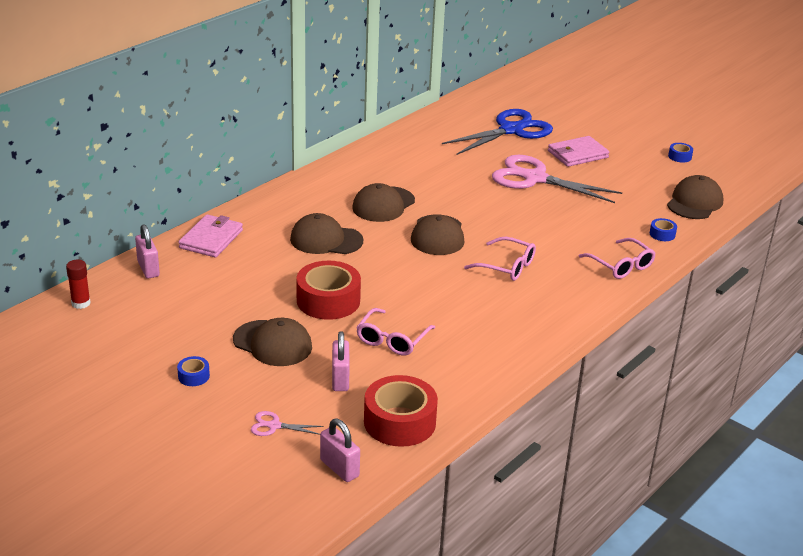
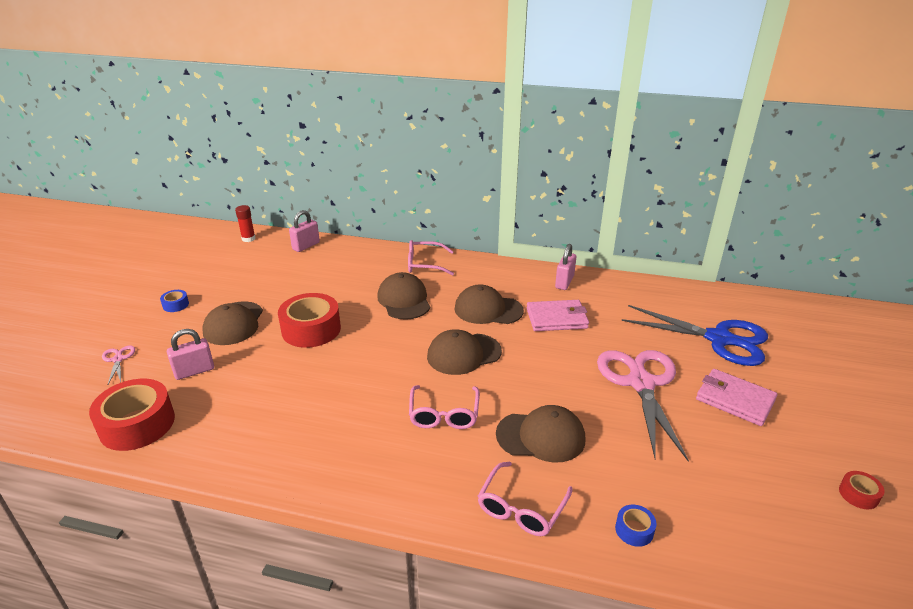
camera: 65 degrees right, 0 degrees up
(211, 239) = (363, 255): pink wallet -> pink wallet (557, 318)
(339, 468) = (61, 411): pink padlock -> pink padlock (564, 282)
(392, 339) = (268, 381): pink glasses -> pink glasses (425, 264)
(679, 156) = (858, 494): blue tape -> red tape
(694, 202) = (755, 544): brown cap -> brown cap (541, 436)

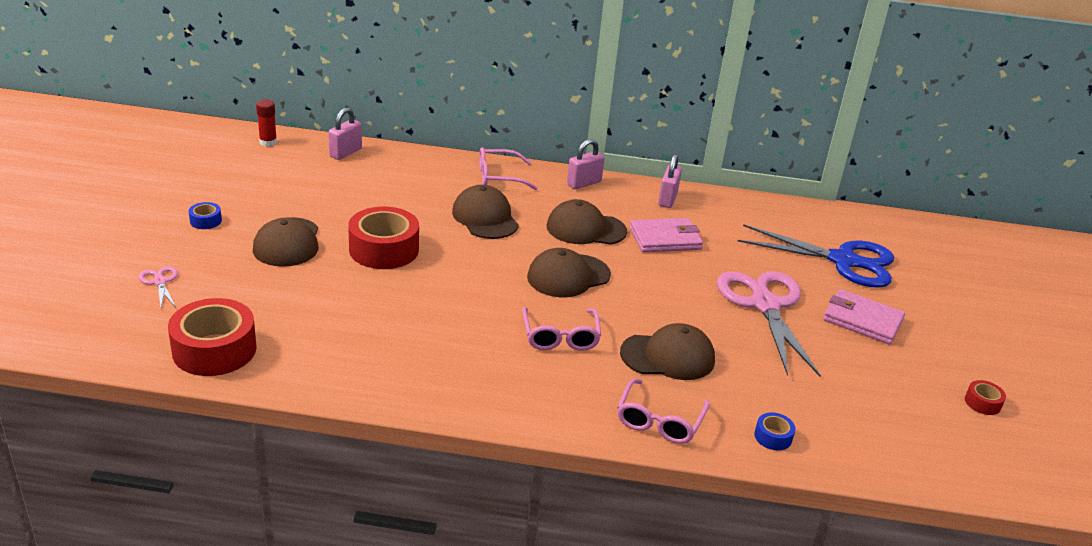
camera: 10 degrees left, 0 degrees up
(194, 371) = (259, 294): pink padlock -> pink padlock (584, 183)

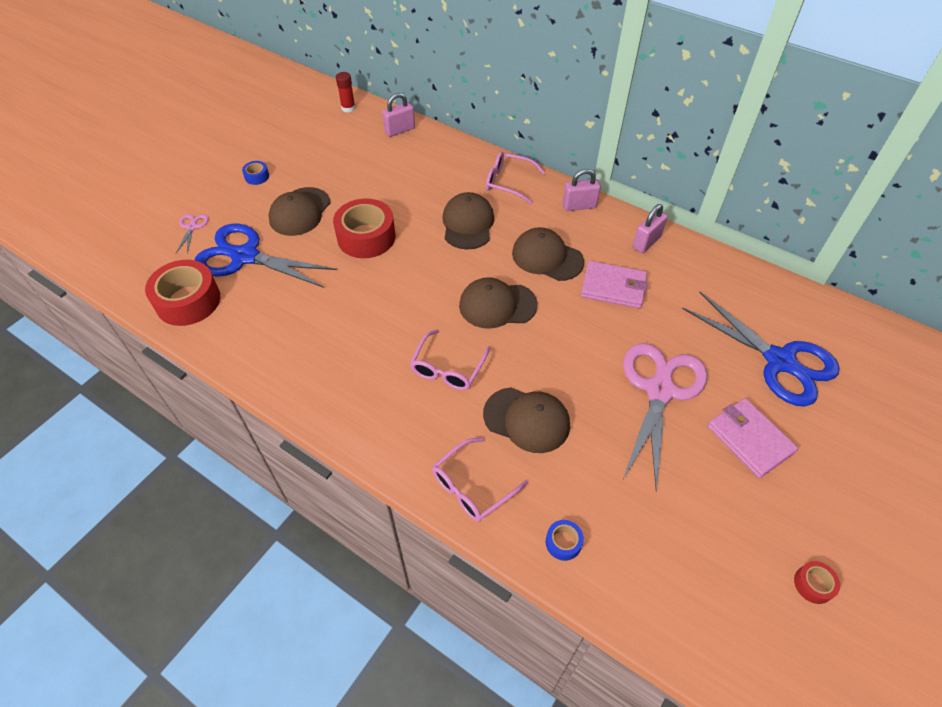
camera: 30 degrees right, 20 degrees up
(253, 295) = (245, 257): none -> blue scissors

